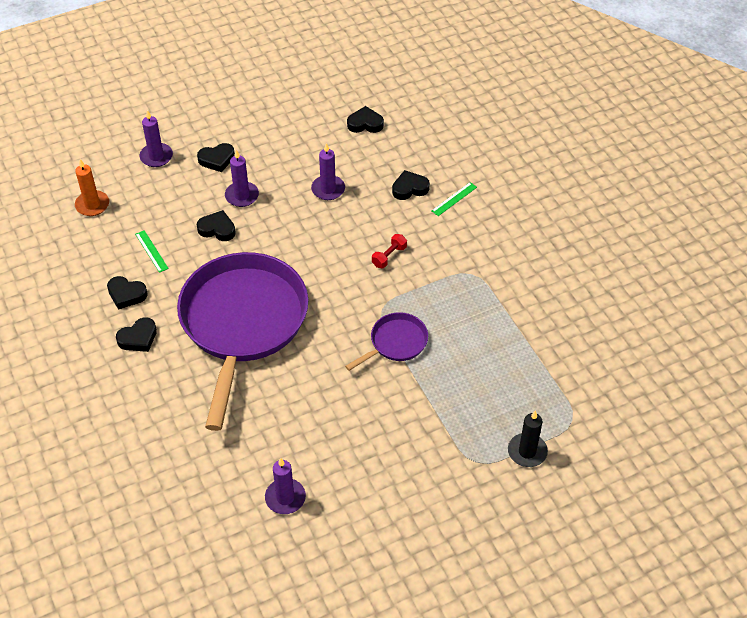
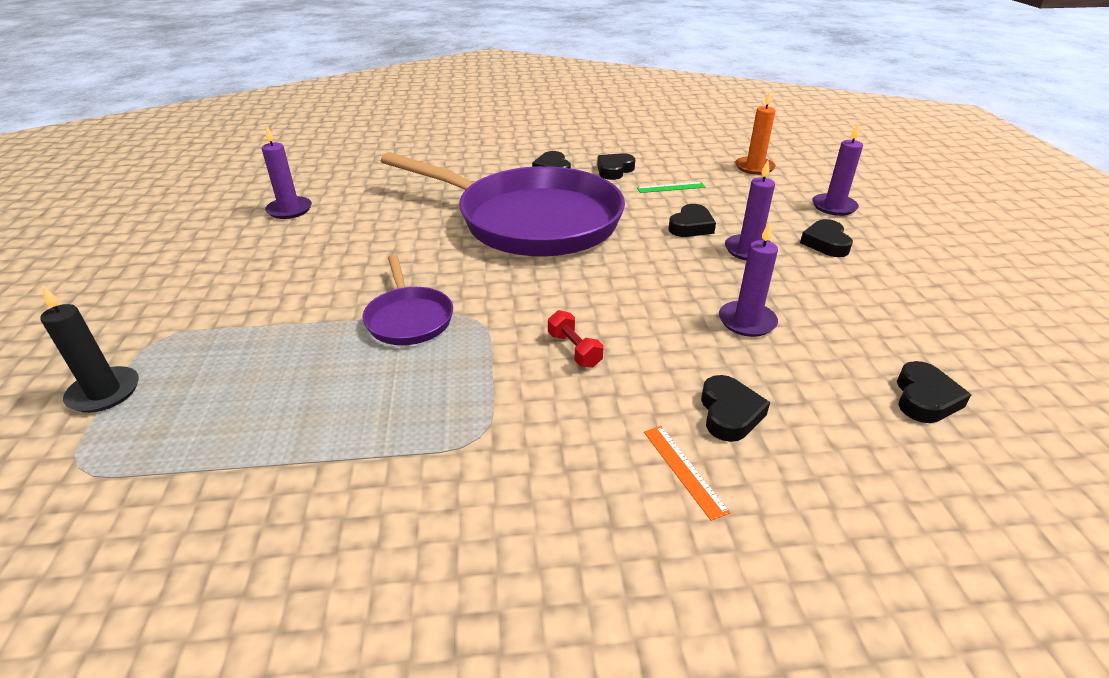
camera: 110 degrees right, 15 degrees down
(454, 199) = (684, 470): green ruler -> orange ruler

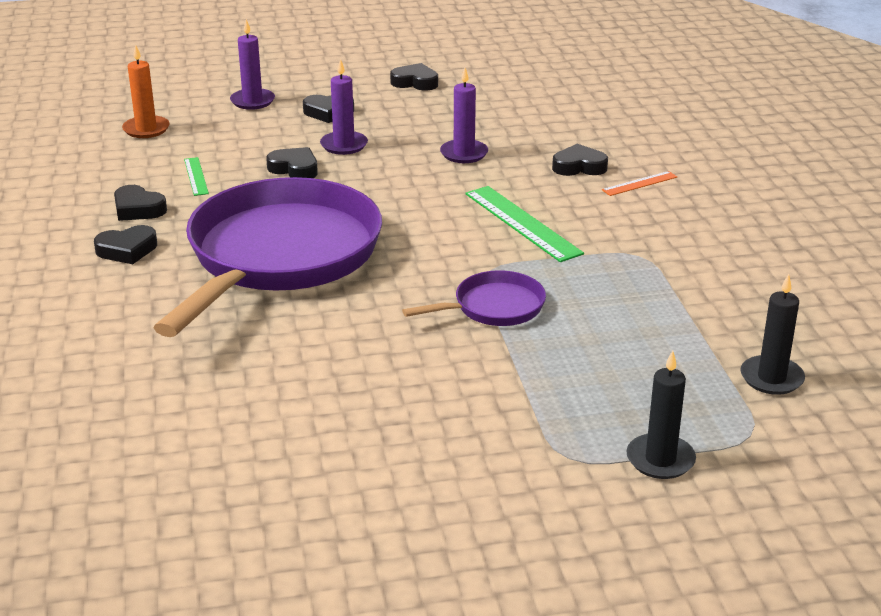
camera: 95 degrees left, 5 degrees down
(154, 512) = (771, 378): none -> black candle
(289, 210) = (239, 447): purple candle -> none
(574, 350) = (522, 223): red dumbbell -> green ruler
(924, 398) = (541, 106): black heart -> black heart (415, 82)

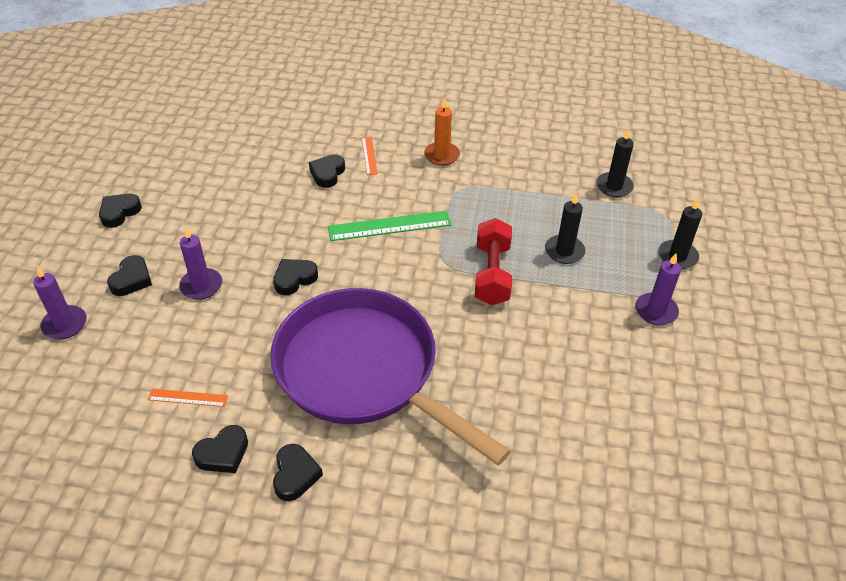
camera: 70 degrees left, 15 degrees up
(146, 129) = (59, 417): orange candle -> orange candle (441, 155)
(196, 176) = (188, 398): green ruler -> orange ruler
(294, 169) = (221, 327): black heart -> black heart (294, 279)
(464, 154) = (267, 223): purple candle -> purple candle (656, 311)
(493, 307) = (492, 274): purple pan -> red dumbbell
(584, 355) = (564, 251): none -> black candle

